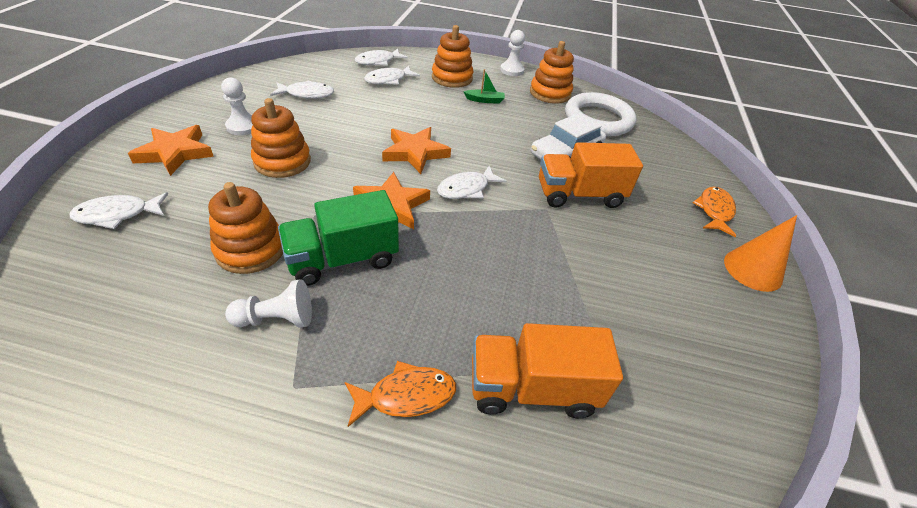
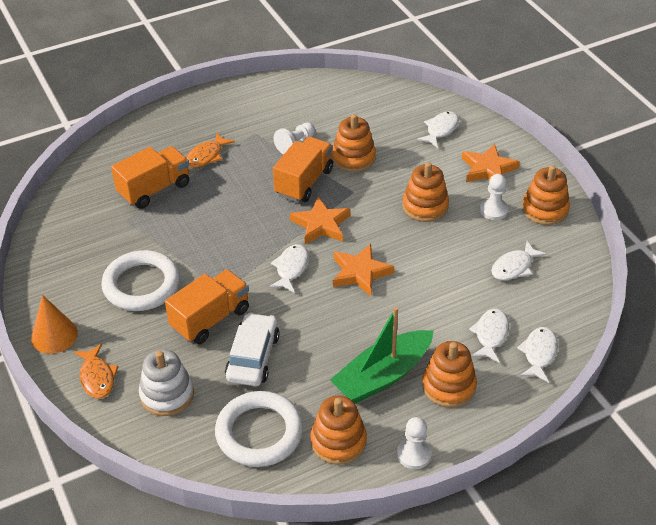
camera: 145 degrees right, 0 degrees up
(212, 105) = (545, 209): none -> orange stacking toy
(343, 259) = (304, 182): green truck -> orange truck
(485, 100) = (382, 376): green boat -> green boat, size x2.41
(630, 263) = (141, 285): none -> white ring
(654, 169) = (167, 394): none -> white stacking toy

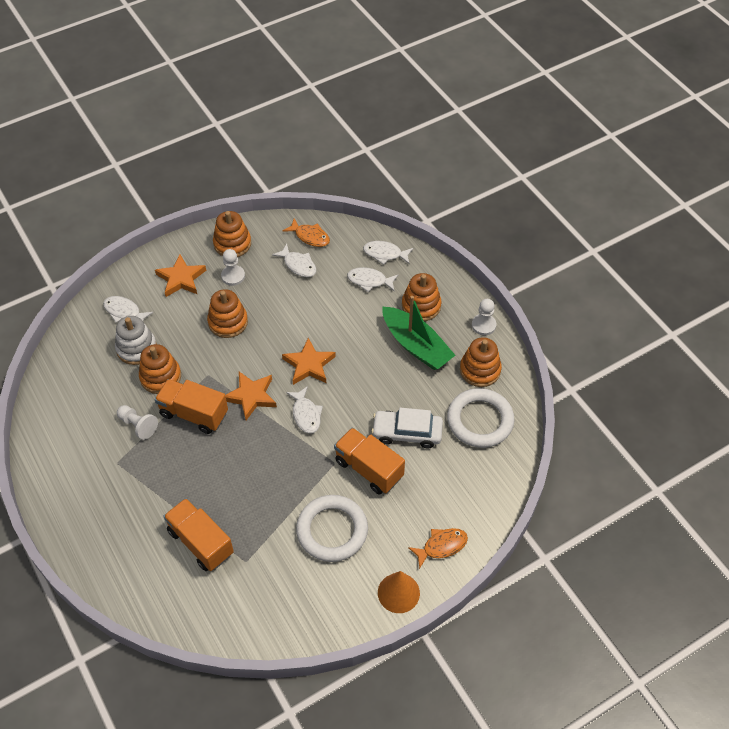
camera: 95 degrees left, 10 degrees up
(167, 394) = (452, 489): white stacking toy -> white stacking toy (136, 348)
(206, 156) = (151, 502): orange fish -> orange fish (310, 237)
(291, 268) = (306, 414): white fish -> white fish turned 120 degrees counterclockwise

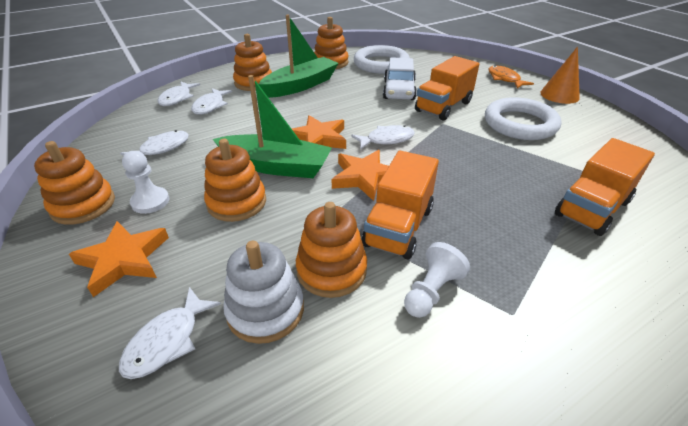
camera: 90 degrees left, 15 degrees down
(270, 339) = (276, 166): none -> green boat
(310, 237) = (119, 141): orange fish -> none
(483, 325) = (284, 60): white pawn -> none

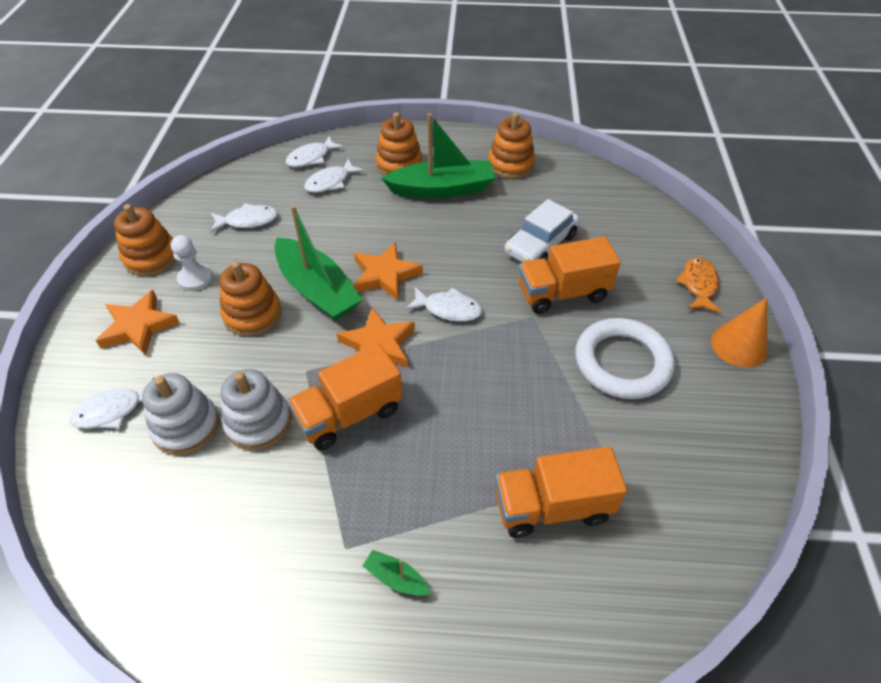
camera: 35 degrees right, 10 degrees up
(331, 270) = (258, 422): orange stacking toy -> white stacking toy
(381, 64) = (568, 191): white ring -> none
(431, 291) = (308, 488): white pawn -> none
(572, 309) = (396, 578): none -> green boat

